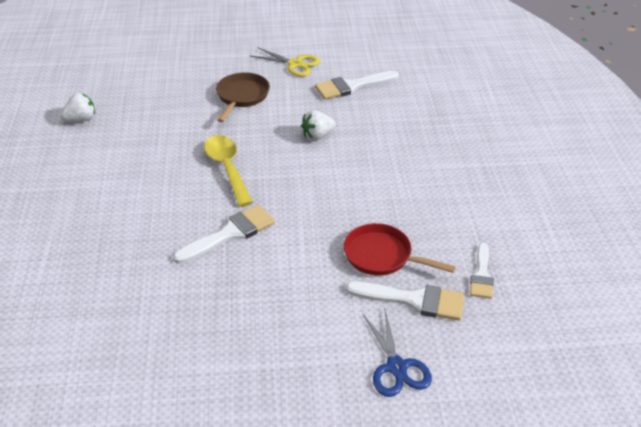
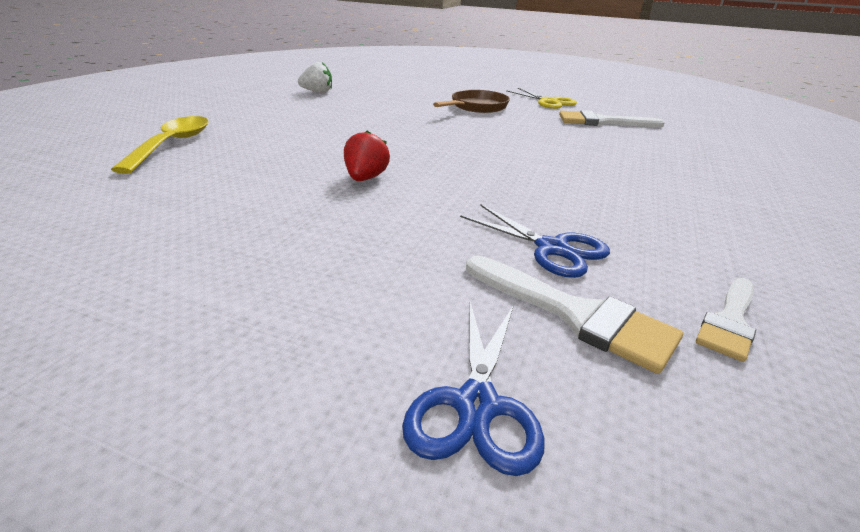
camera: 25 degrees right, 10 degrees down
(227, 168) = (415, 139): yellow spoon -> yellow spoon (172, 145)
(230, 233) = (365, 178): white brush -> red strawberry
(317, 136) = (537, 141): white strawberry -> none
(382, 256) = (552, 248): red pan -> blue scissors

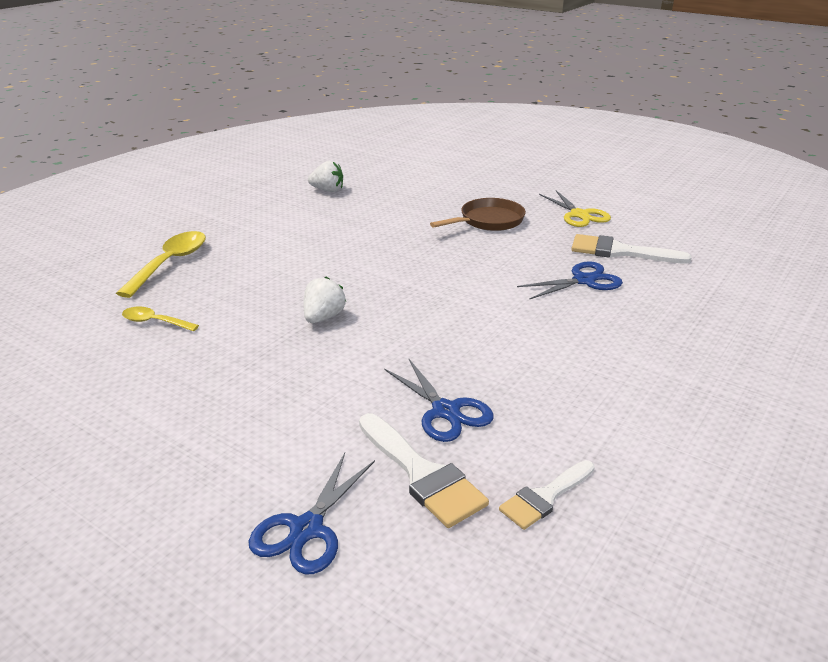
camera: 15 degrees right, 0 degrees up
(167, 193) = (154, 322): none -> yellow spoon
(365, 178) = (323, 317): red strawberry -> white strawberry
(591, 140) = (584, 280): none -> blue scissors

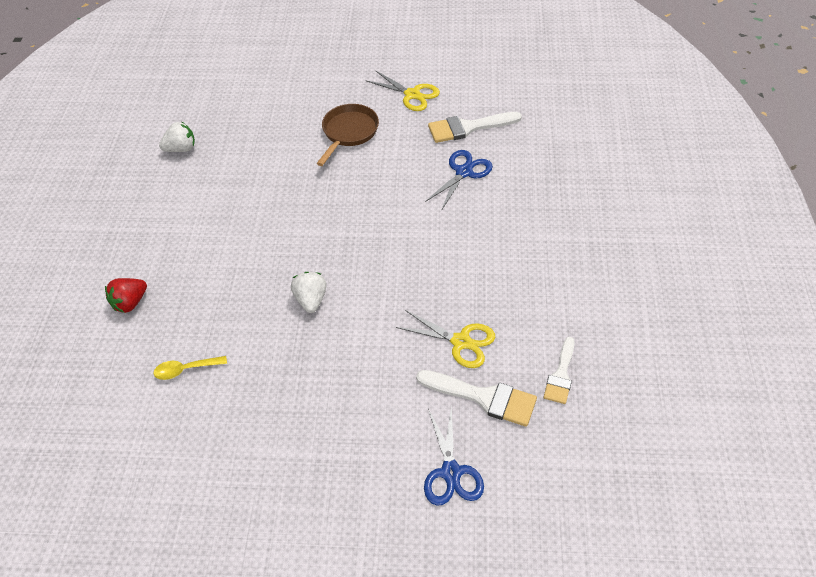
camera: 30 degrees left, 20 degrees up
(170, 263) = (130, 303): yellow spoon -> red strawberry
(445, 411) = (461, 341): blue scissors -> yellow scissors

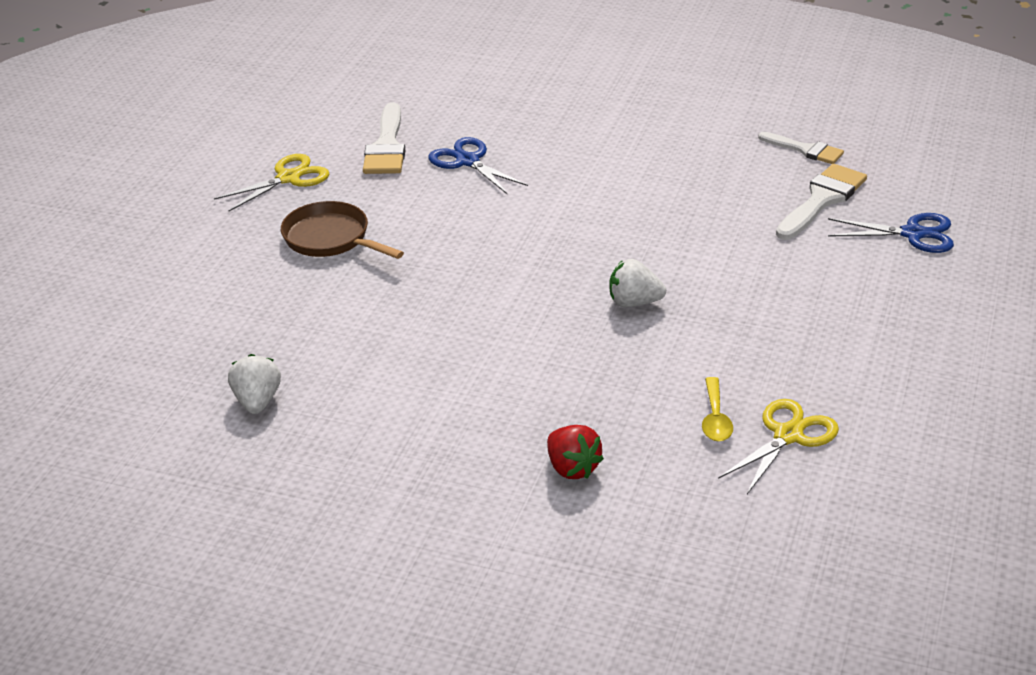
camera: 75 degrees left, 15 degrees down
(461, 341) = (740, 203): yellow scissors -> yellow scissors (788, 435)

